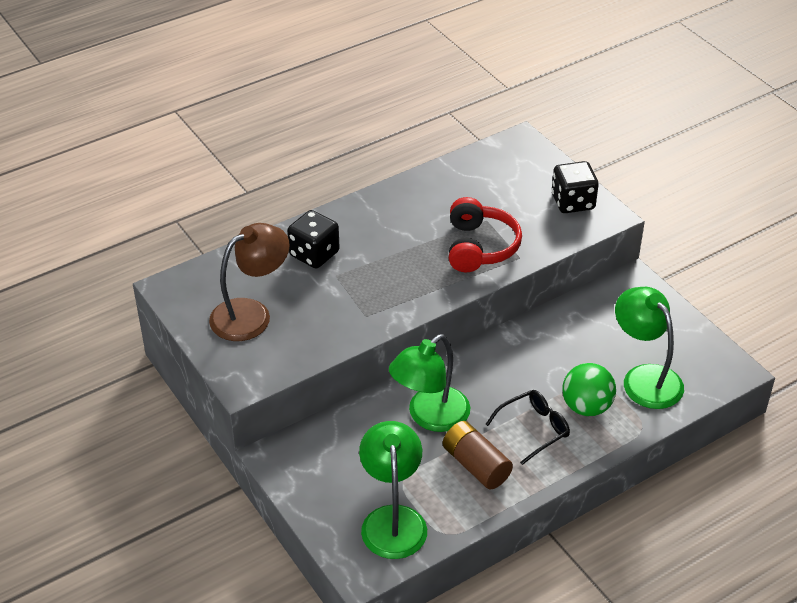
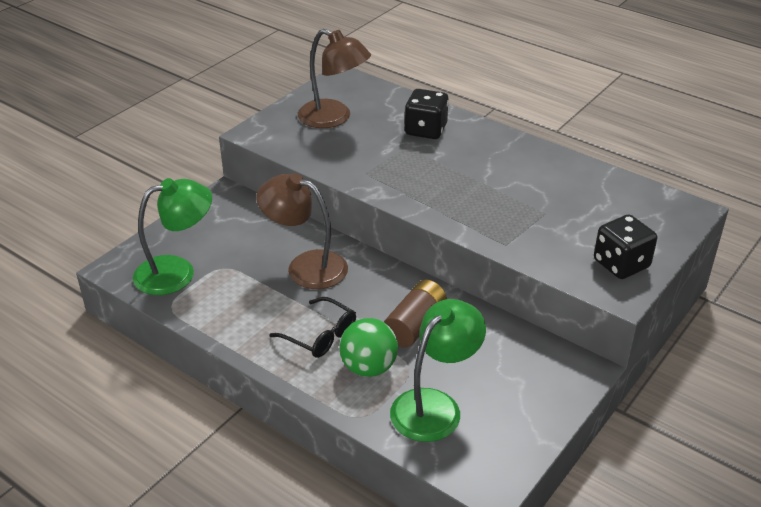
camera: 70 degrees right, 5 degrees down
(430, 417) = (305, 266): green lamp -> brown lamp
(475, 465) = (258, 307): brown battery -> brown battery (415, 325)
(479, 247) = (501, 216): red headphones -> none

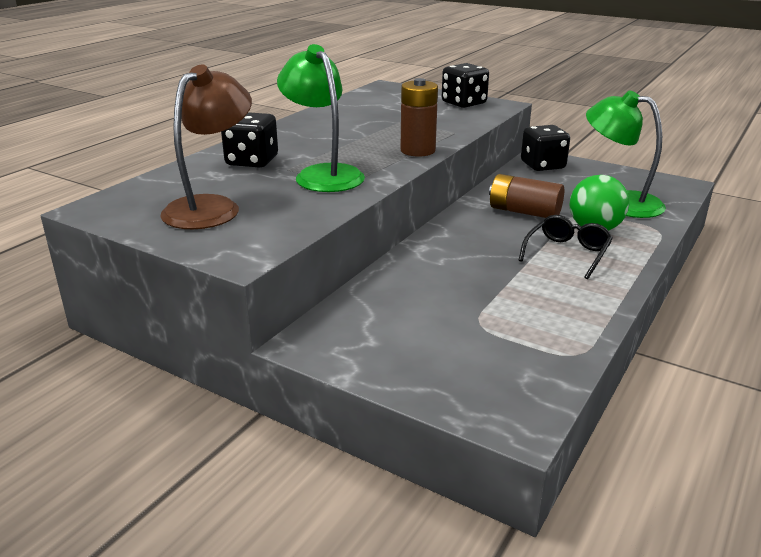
camera: 95 degrees left, 10 degrees down
(177, 272) = (503, 360): green lamp -> green lamp (323, 174)
(305, 266) = (457, 269): brown lamp -> none
(447, 215) = (417, 151): none -> brown battery
(553, 366) = (542, 165): none -> black dice

